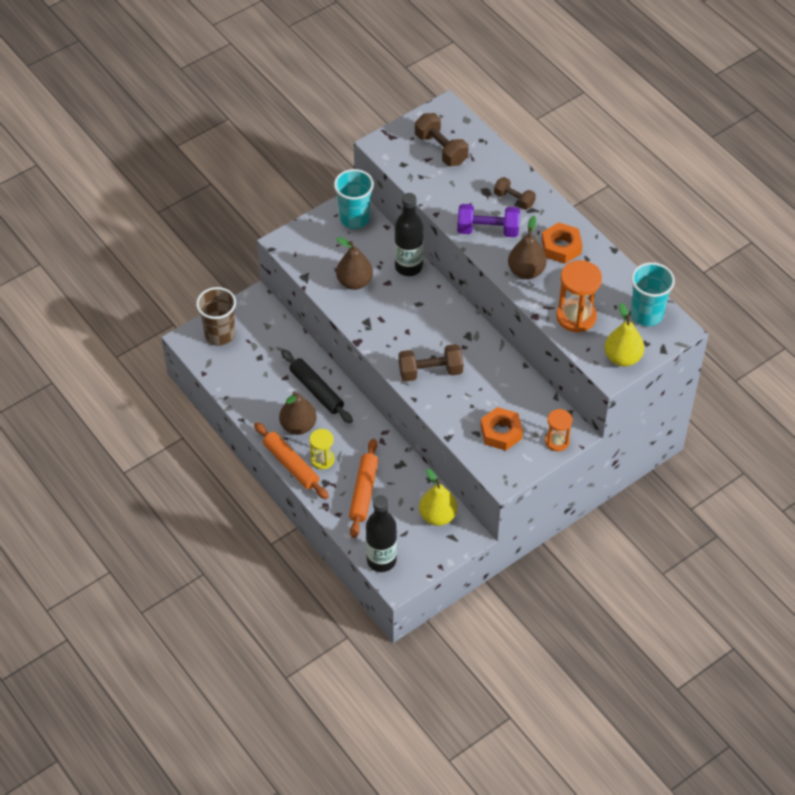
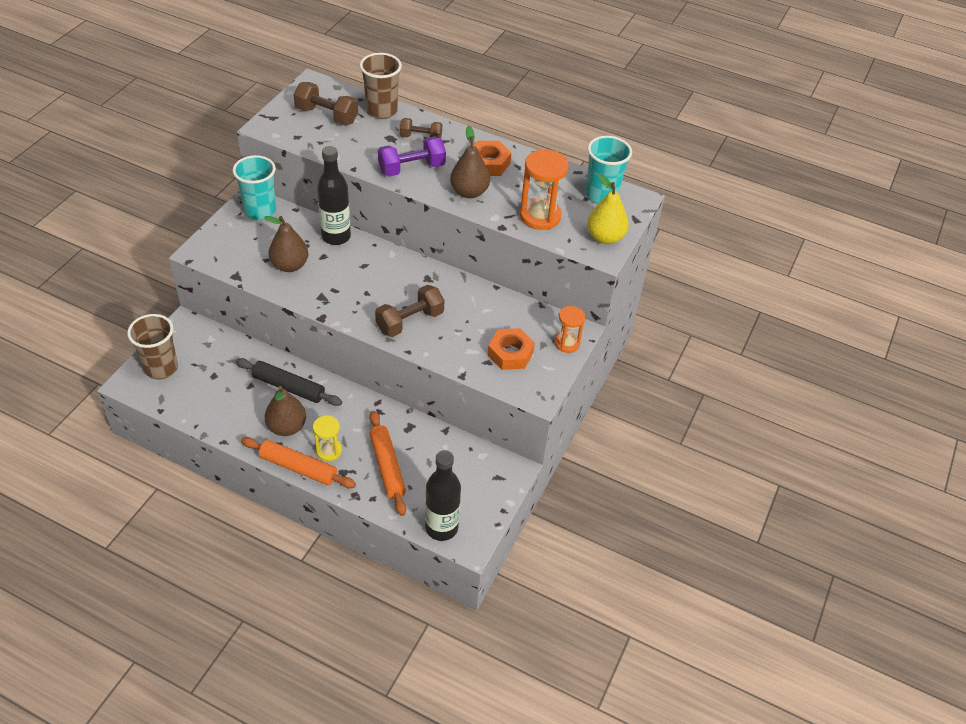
camera: 30 degrees left, 5 degrees down
(437, 516) = (473, 462): yellow pear -> none
(493, 159) = (381, 111): none -> brown cup

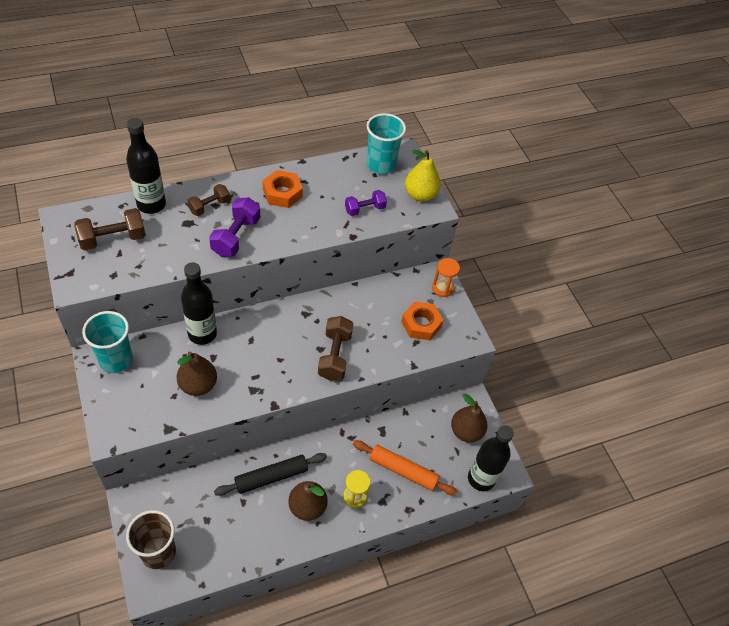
camera: 50 degrees left, 5 degrees up
(298, 467) = (351, 527): orange rolling pin -> none
(381, 111) = (151, 204): brown cup -> black bottle
(469, 192) = (298, 225): brown pear -> brown pear (466, 431)
(540, 216) = (365, 209): orange hourglass -> purple dumbbell

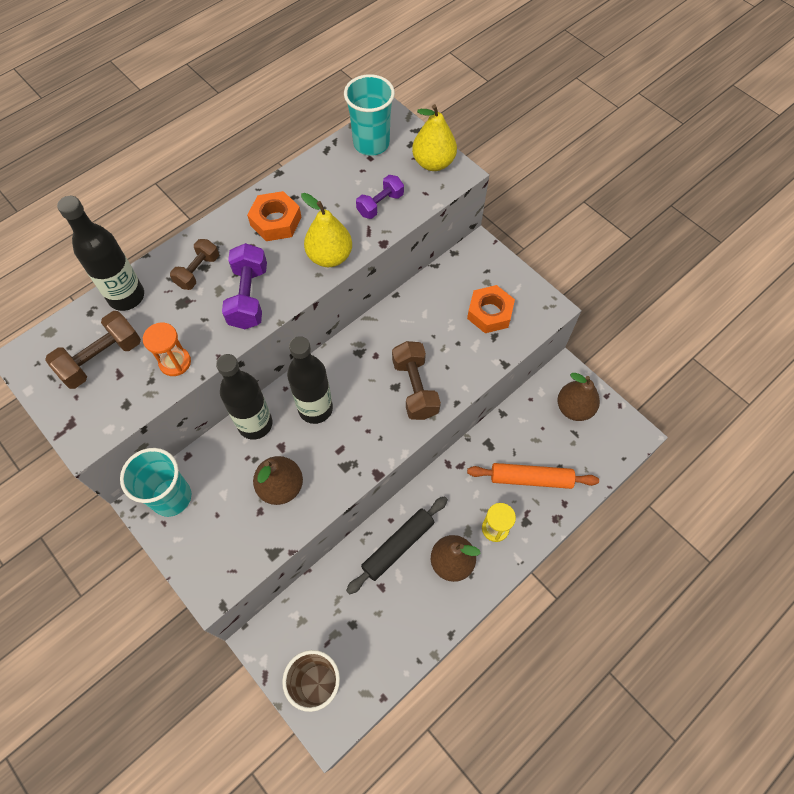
camera: 15 degrees left, 10 degrees up
(308, 231) = (330, 256): none -> yellow pear
(442, 288) = (492, 262): orange hourglass -> orange hourglass (175, 362)
(481, 478) = (613, 453): black bottle -> black bottle (315, 409)

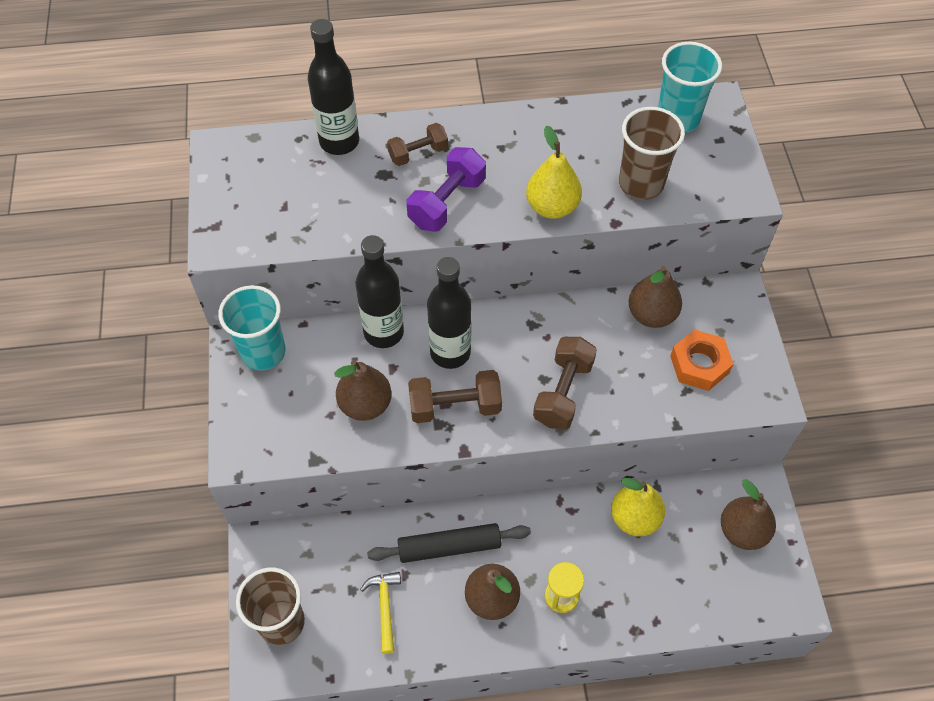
camera: 35 degrees right, 5 degrees down
(102, 359) = (279, 185): brown dumbbell -> brown dumbbell (455, 406)
(175, 362) = (339, 224): orange hourglass -> none
(276, 221) = (525, 145): orange nut -> none
(380, 204) = (641, 183): purple dumbbell -> brown cup
(384, 620) = (384, 607): none -> yellow hammer
(433, 163) = (729, 171): yellow pear -> yellow pear (634, 518)
(434, 297) = (651, 314): none -> brown pear
(531, 479) = (637, 572): orange rolling pin -> none

